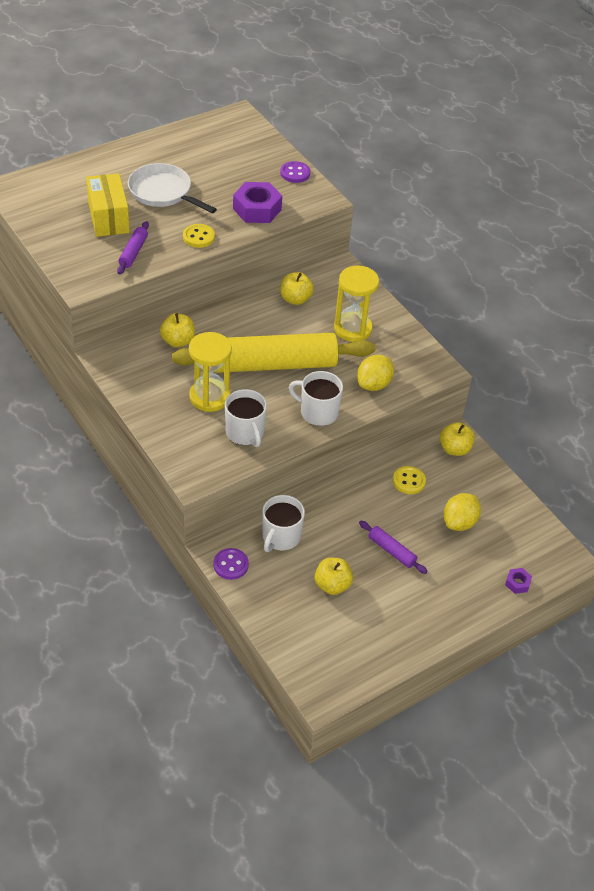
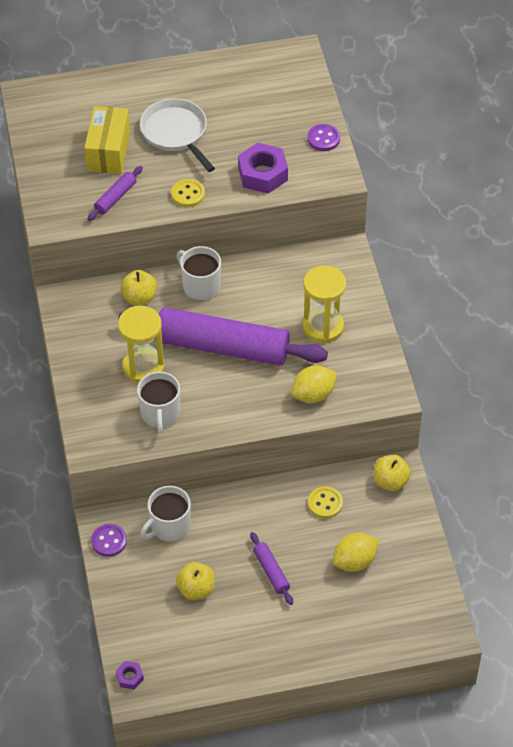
camera: 25 degrees right, 5 degrees up
(273, 364) = (222, 347): yellow rolling pin -> purple rolling pin
(295, 299) = (280, 278): yellow apple -> none
(318, 412) = (242, 411): white mug -> white mug (200, 286)
(517, 583) = (381, 641): purple nut -> purple nut (130, 677)

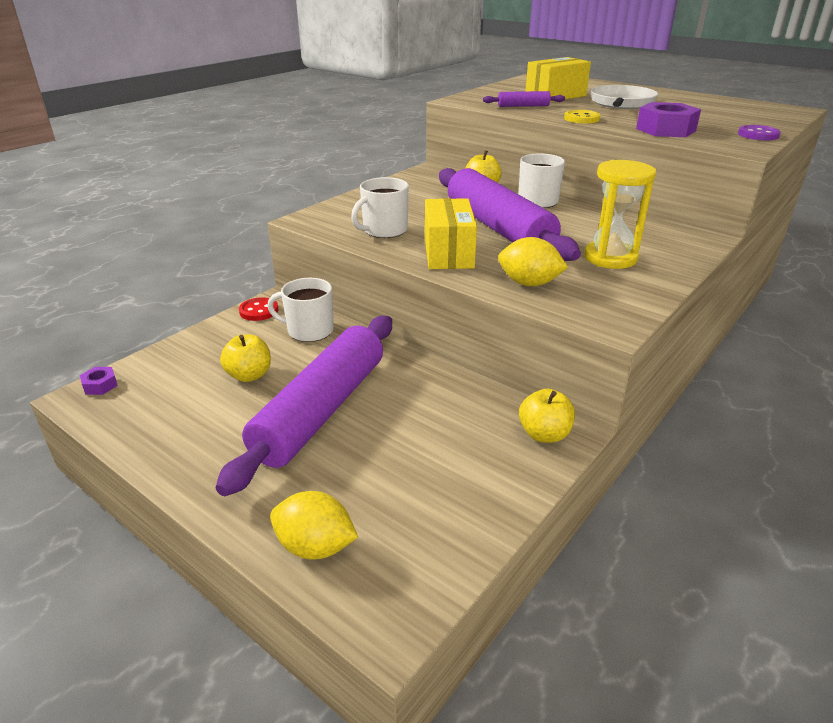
camera: 50 degrees right, 20 degrees down
(109, 541) = (259, 311): purple button -> red button
(143, 367) = (420, 209): yellow hourglass -> none
(233, 403) = (448, 253): none -> yellow box
(271, 571) = (321, 410): purple rolling pin -> purple rolling pin, size x2.46
(325, 503) = (451, 403): yellow button -> none
(354, 561) = (404, 463): yellow lemon -> yellow lemon (315, 547)

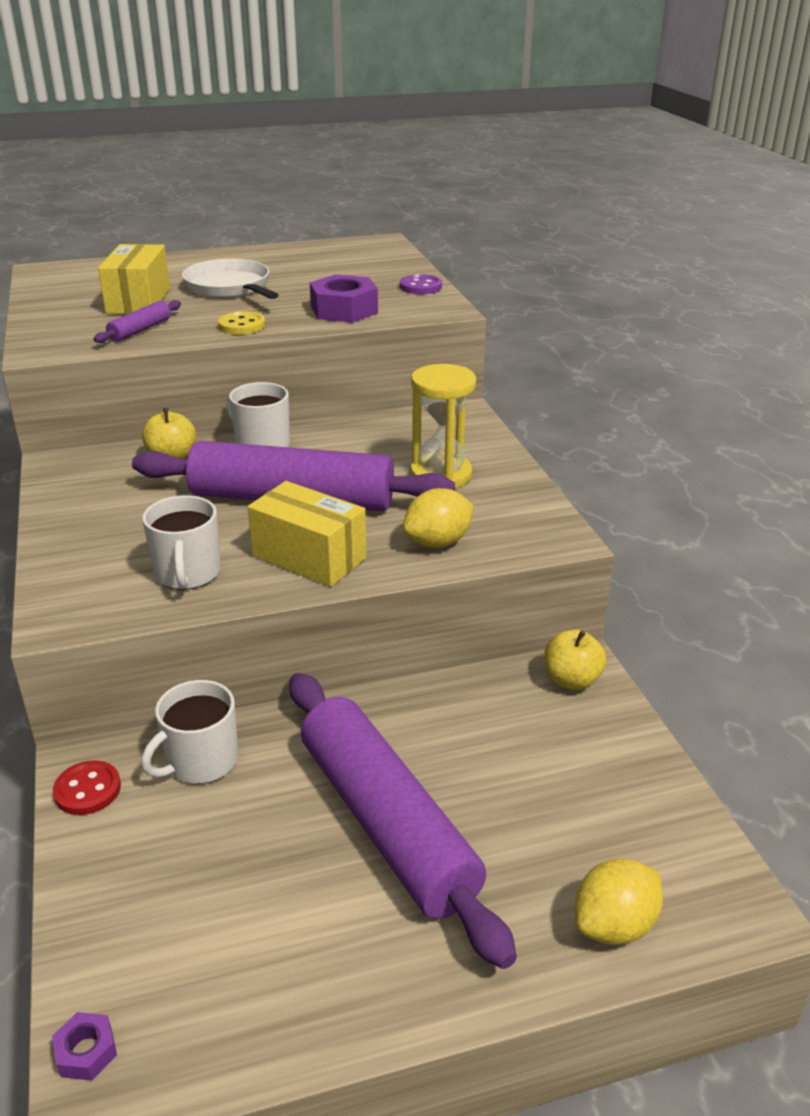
camera: 55 degrees left, 0 degrees up
(249, 375) = (244, 862): yellow apple -> none

